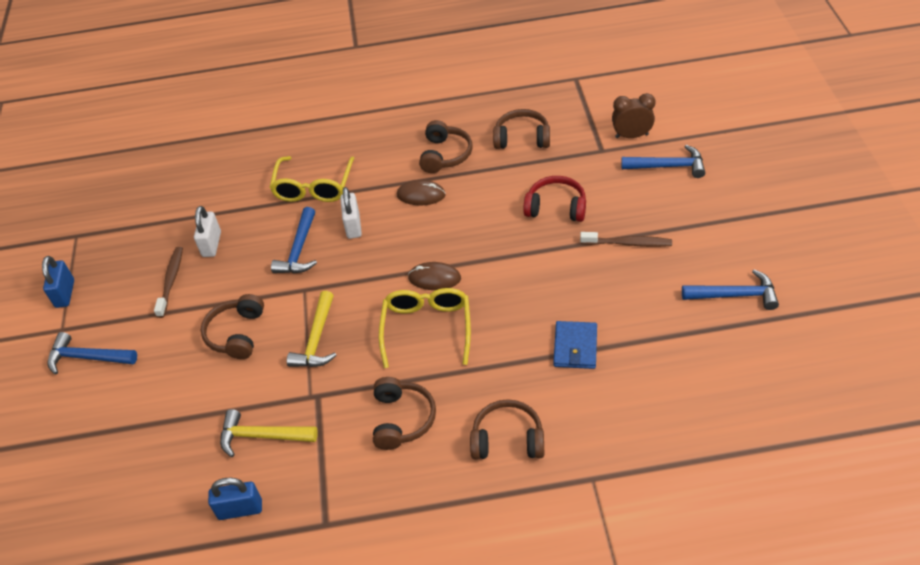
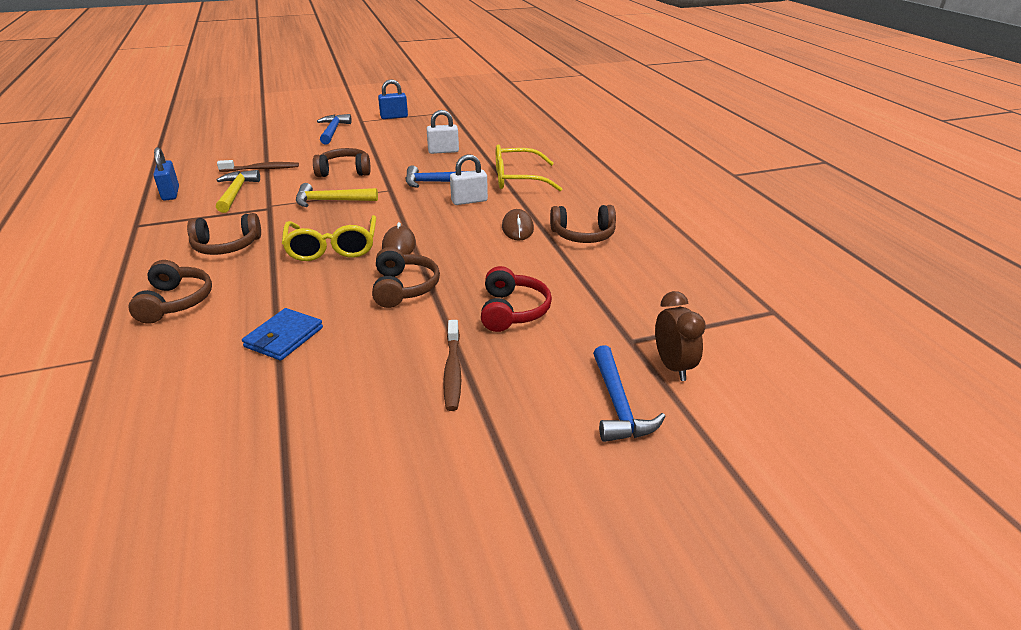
camera: 75 degrees right, 15 degrees down
(171, 281) = (404, 144): brown toothbrush -> brown toothbrush (262, 169)
(427, 328) = (332, 248): yellow glasses -> yellow glasses turned 90 degrees clockwise
(522, 138) = (630, 279): brown headphones -> brown headphones (404, 288)
(575, 347) = (284, 337): blue wallet -> blue wallet turned 60 degrees counterclockwise
(735, 295) = (345, 482): blue hammer -> none

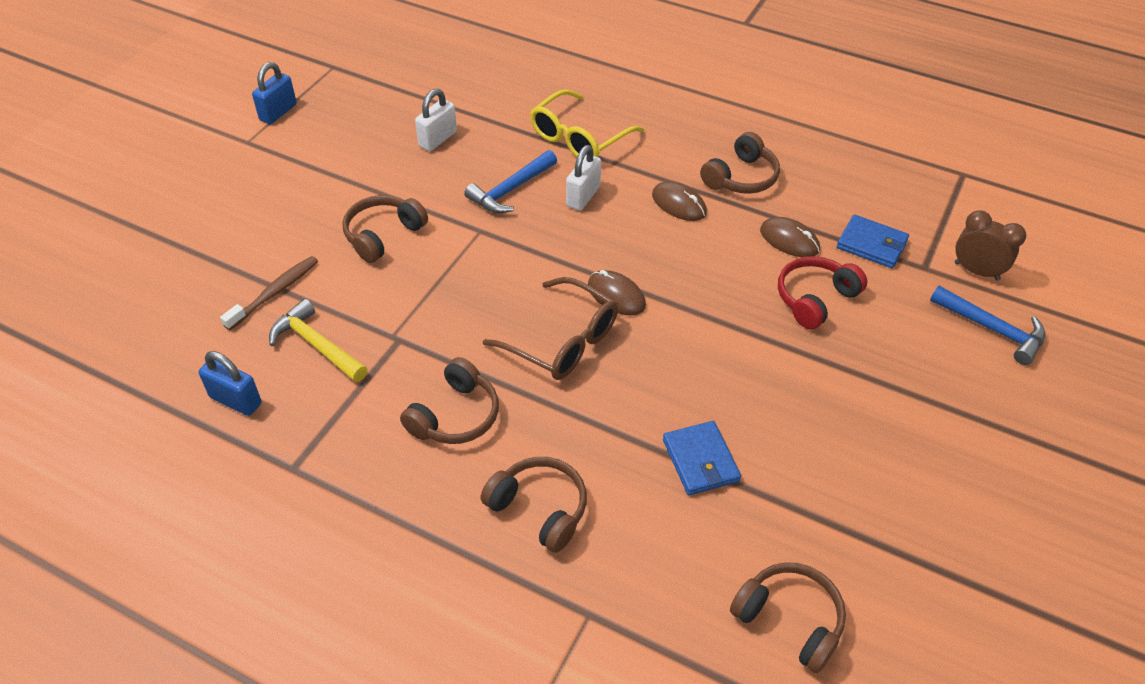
camera: 45 degrees left, 15 degrees up
(331, 201) = (448, 285): yellow hammer -> none
(332, 248) = (562, 341): yellow glasses -> brown glasses
(333, 131) = (244, 179): blue hammer -> none
(404, 288) = (702, 338): brown headphones -> brown headphones (790, 620)
(452, 371) = (864, 386): brown toothbrush -> none
(512, 311) = (815, 299): red headphones -> red headphones turned 90 degrees counterclockwise
(555, 276) = (789, 240): none -> brown mouse
(612, 308) = (871, 244): none -> blue wallet

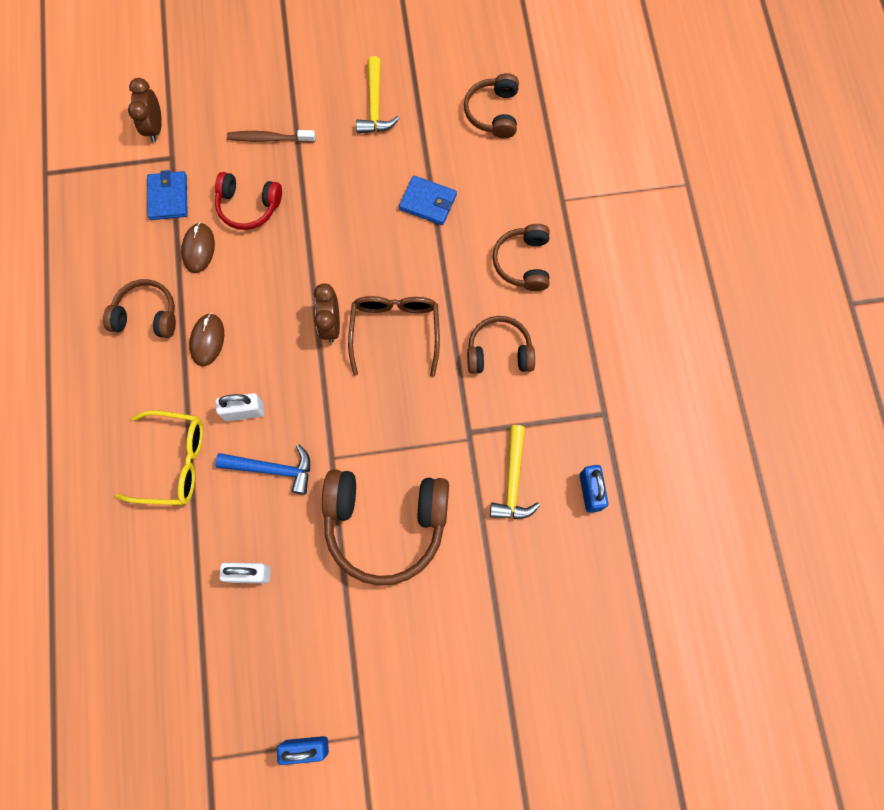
camera: 125 degrees left, 25 degrees up
(275, 292) = (493, 551): brown toothbrush -> brown toothbrush (269, 138)
(383, 235) = (385, 524): brown headphones -> brown headphones, size x1.75
(616, 295) = (331, 325): brown mouse -> brown clock
(700, 460) = (428, 202): blue wallet -> blue wallet turned 75 degrees clockwise
(888, 486) = (375, 105): none -> yellow hammer
(992, 329) = (207, 100): blue hammer -> none

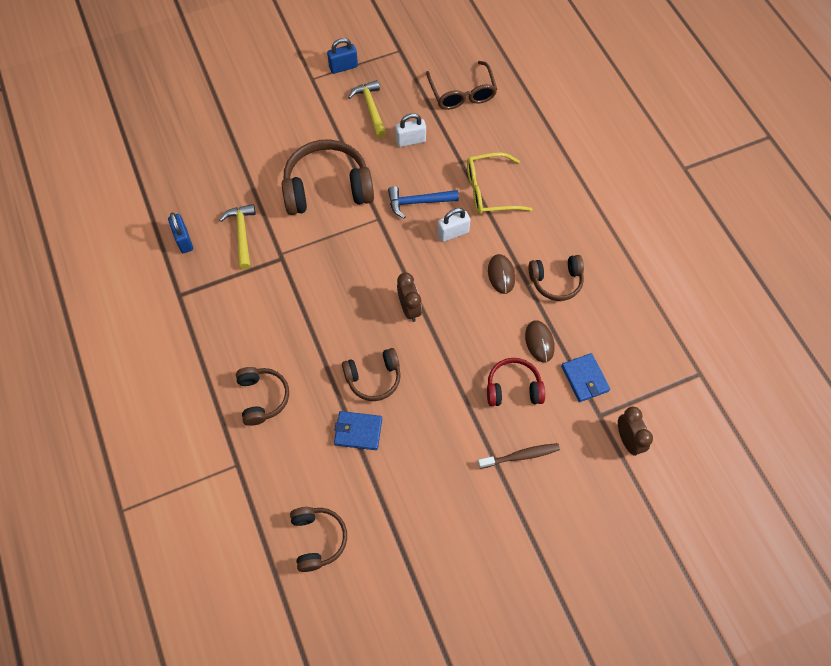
camera: 165 degrees right, 10 degrees down
(375, 105) = (434, 517): yellow hammer -> yellow hammer (370, 108)
(395, 331) = (356, 316): brown glasses -> brown glasses (462, 93)
(499, 351) = (269, 320): brown headphones -> brown headphones (374, 378)

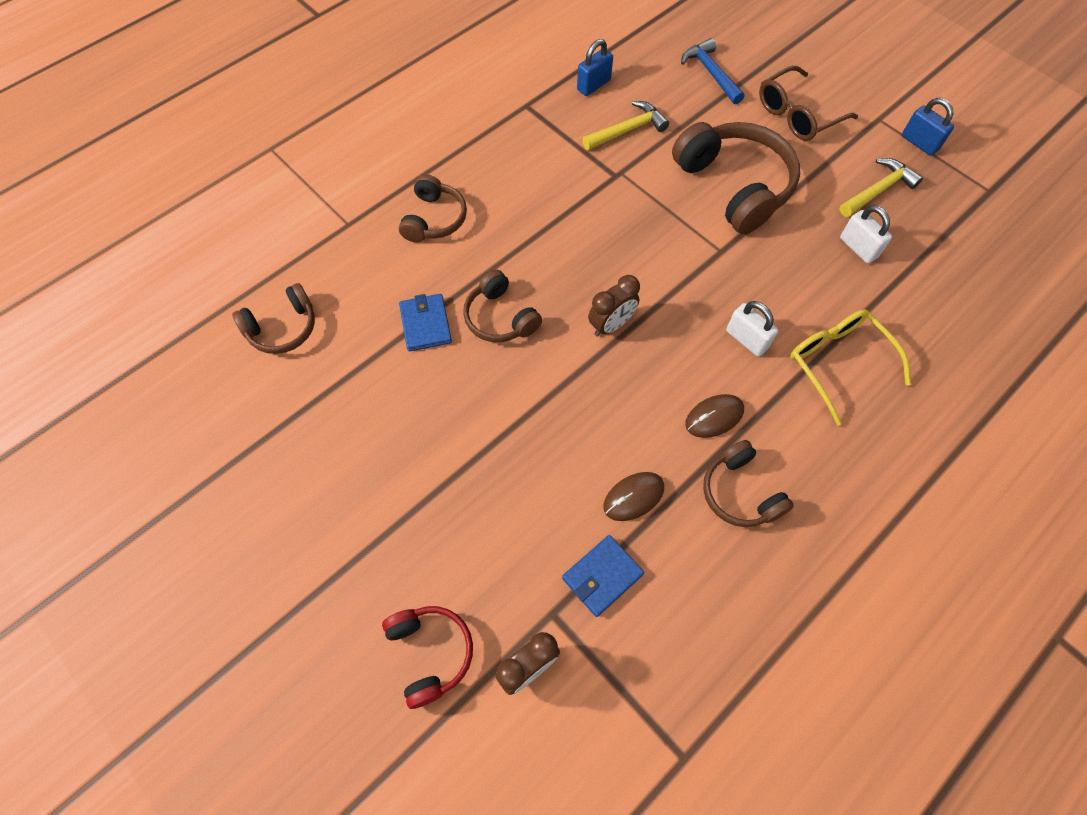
camera: 70 degrees right, 0 degrees up
(262, 398) = (434, 219): brown headphones -> brown headphones turned 45 degrees counterclockwise
(418, 202) = (770, 285): blue hammer -> blue hammer (710, 73)
(462, 93) = (974, 282): brown glasses -> brown glasses (797, 114)
(513, 388) = (550, 483): red headphones -> red headphones (430, 653)
(520, 456) = (454, 521): brown toothbrush -> none

